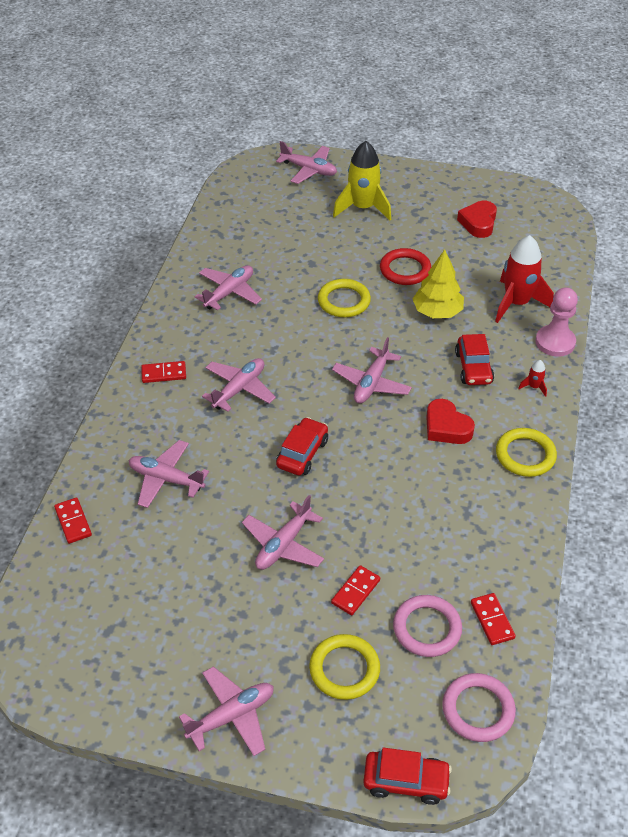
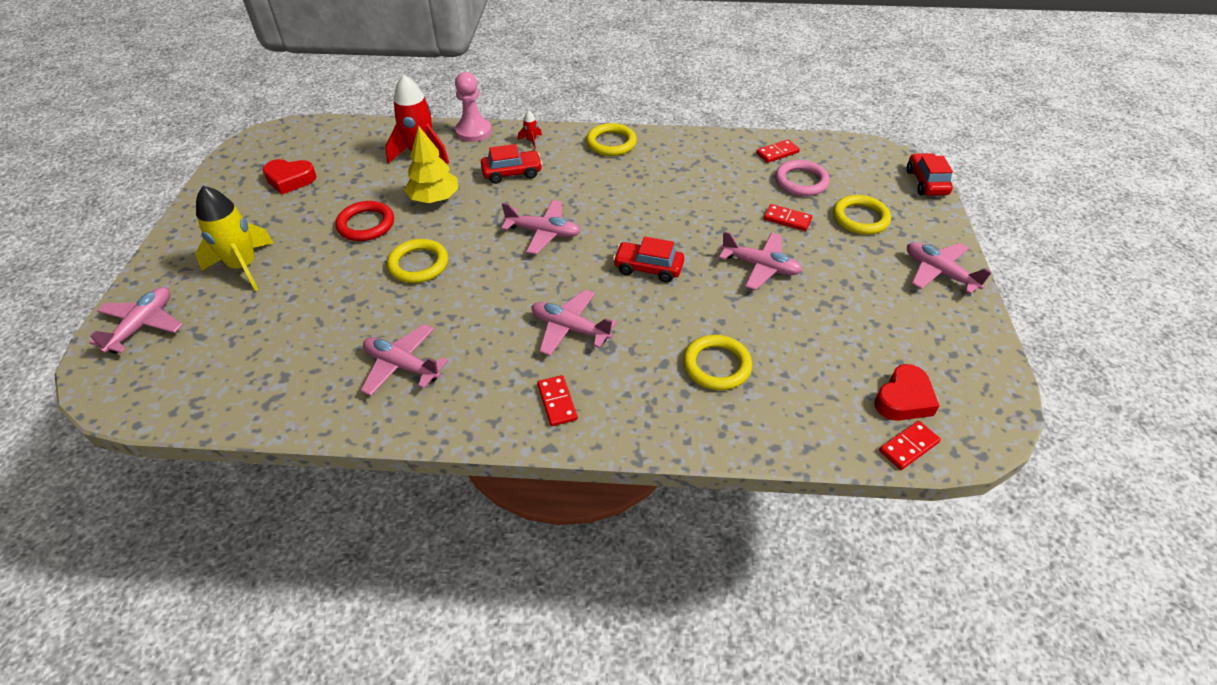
camera: 100 degrees left, 0 degrees up
(73, 522) = (805, 435): red domino -> red domino (908, 447)
(166, 479) = (716, 365): pink plane -> yellow ring
(446, 427) = (590, 184): red heart -> red heart (903, 399)
(478, 710) = (852, 156): pink ring -> none

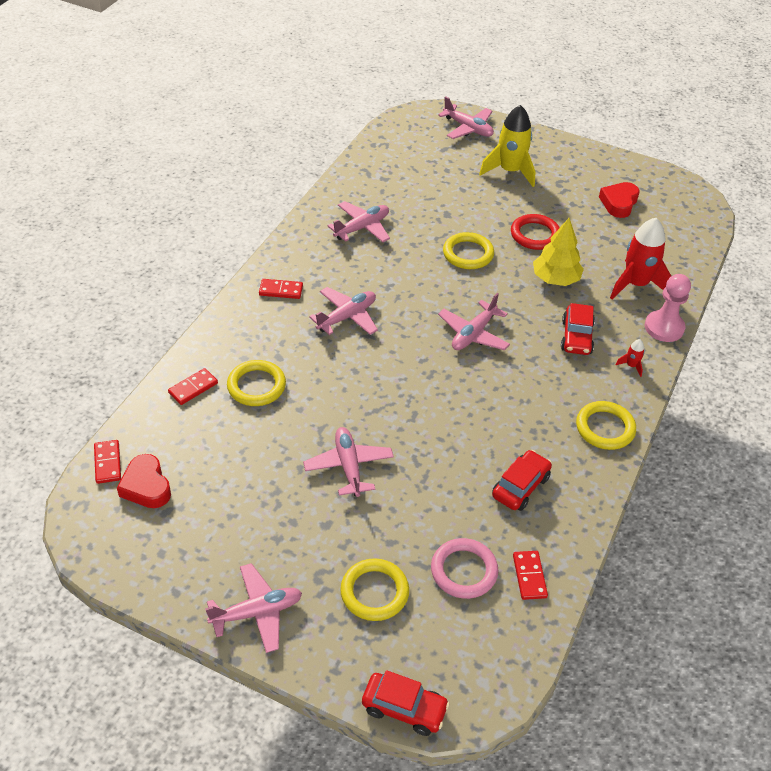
camera: 110 degrees right, 0 degrees up
(648, 268) = (390, 386): red car -> red car (520, 486)
(760, 266) = (348, 466): pink plane -> pink plane turned 120 degrees clockwise
(787, 219) = (405, 523): red domino -> red domino (193, 388)

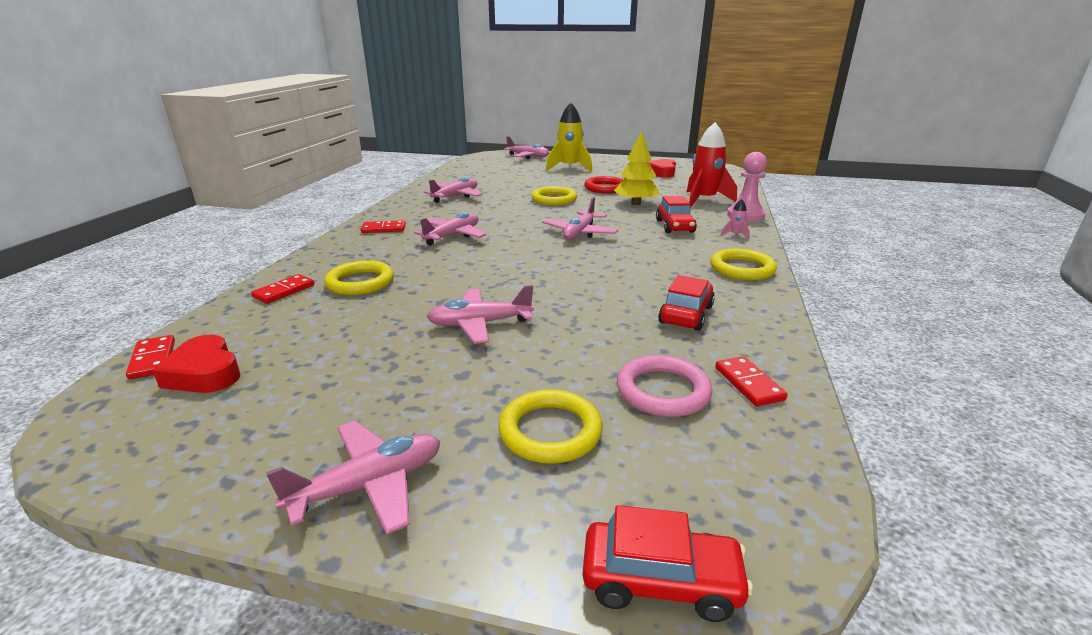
camera: 10 degrees left, 20 degrees down
(348, 466) = (480, 324): pink plane -> pink plane turned 75 degrees counterclockwise
(631, 366) = (735, 235): red rocket -> pink rocket

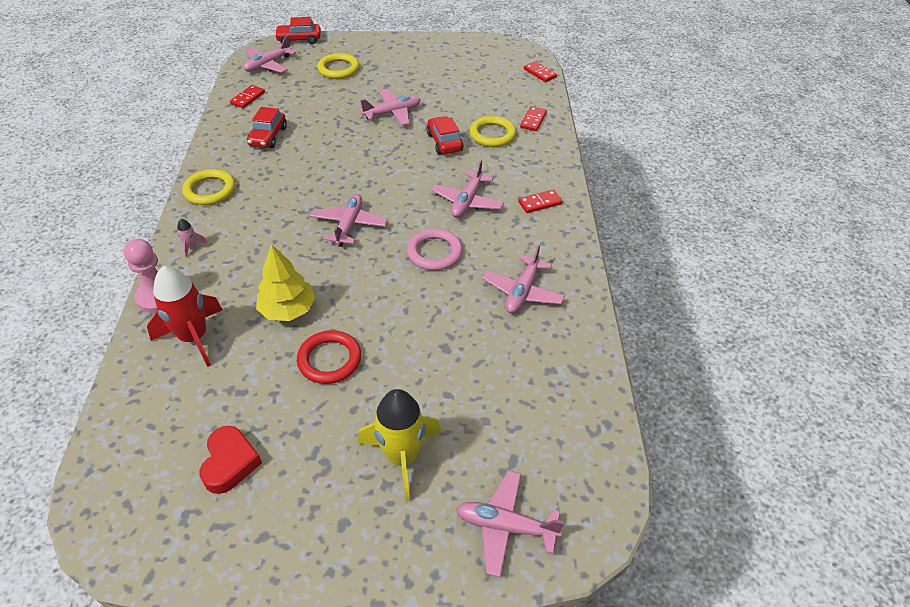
camera: 165 degrees right, 20 degrees up
(204, 373) = (506, 71): red heart -> none
(369, 485) = (397, 47): pink plane -> pink plane (268, 65)
(554, 199) = (394, 304): yellow ring -> none
(663, 391) = (290, 90): pink ring -> pink ring (434, 252)
(675, 226) = (250, 255): red car -> red car (444, 142)
(748, 384) = (248, 98): red domino -> red domino turned 60 degrees clockwise

